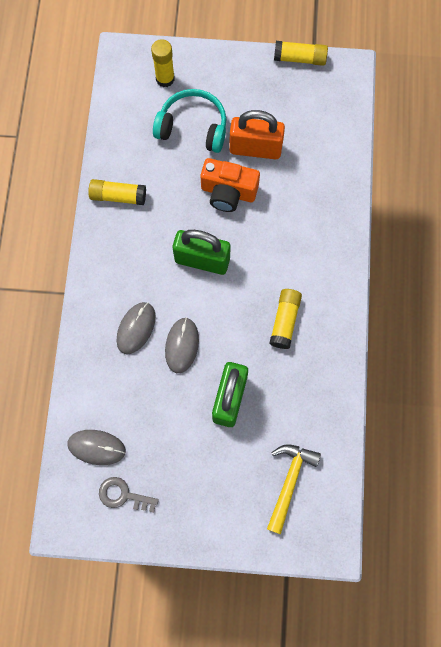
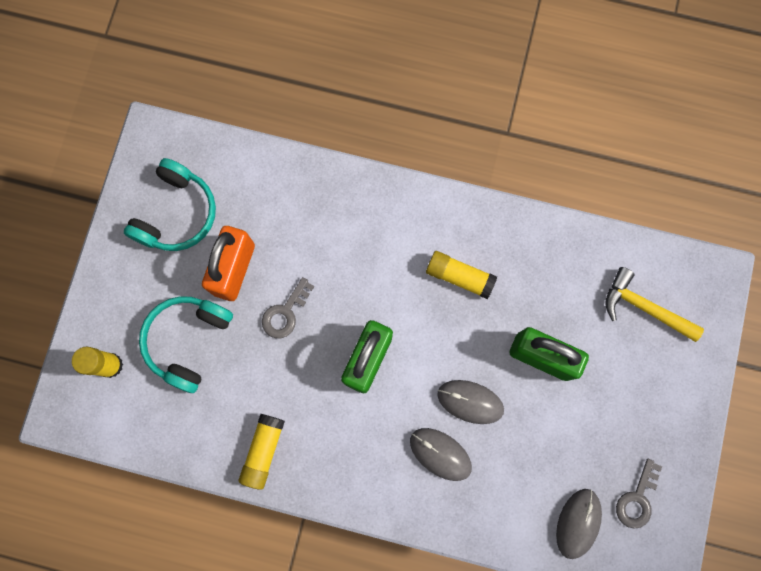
camera: 80 degrees left, 5 degrees up
(228, 192) = (285, 312): orange camera -> grey key
(291, 100) = (177, 214): none -> turquoise headphones
(299, 58) = (122, 192): yellow glue stick -> none

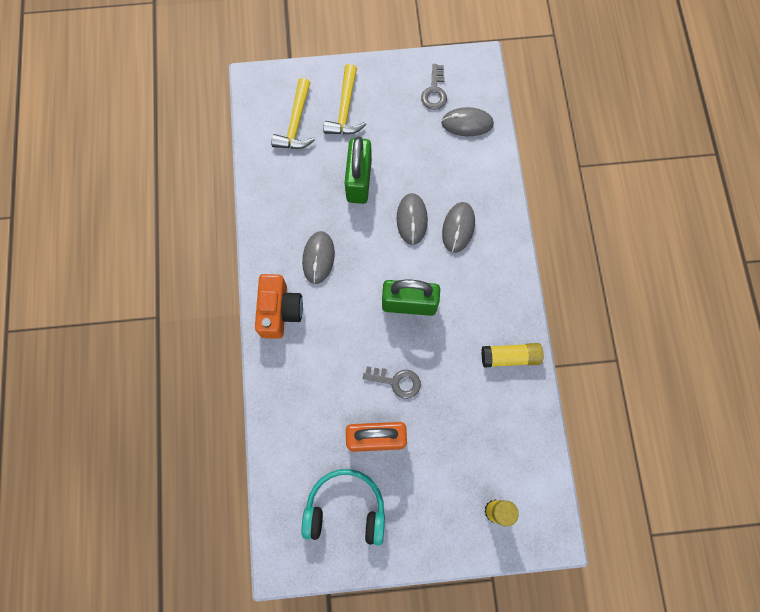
camera: 110 degrees left, 5 degrees down
(188, 341) = (450, 453): turquoise headphones -> none
(412, 214) = (279, 311): none -> orange camera
(459, 276) = (318, 258): yellow glue stick -> grey mouse
(637, 498) = (434, 91): grey key -> grey key turned 90 degrees clockwise
(646, 374) = (345, 109): none -> yellow hammer

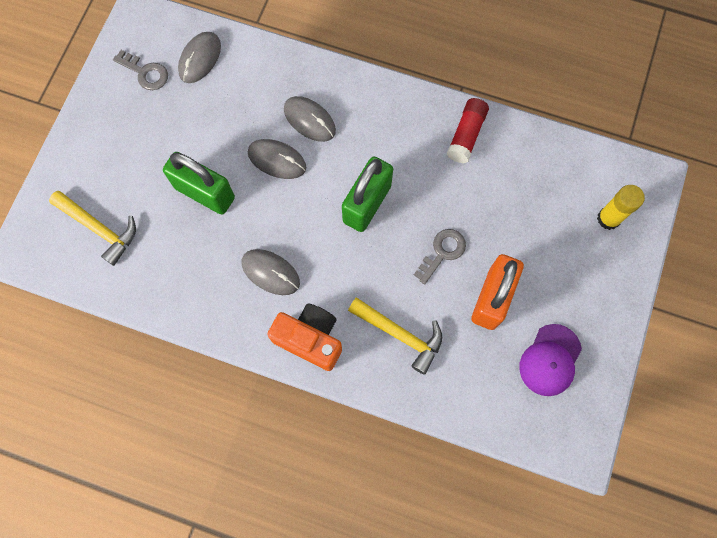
camera: 65 degrees left, 0 degrees up
(345, 109) = (112, 170): yellow hammer -> yellow hammer (400, 334)
(345, 509) = (550, 360): turquoise headphones -> purple cap
(510, 357) = (466, 135): yellow glue stick -> red glue stick

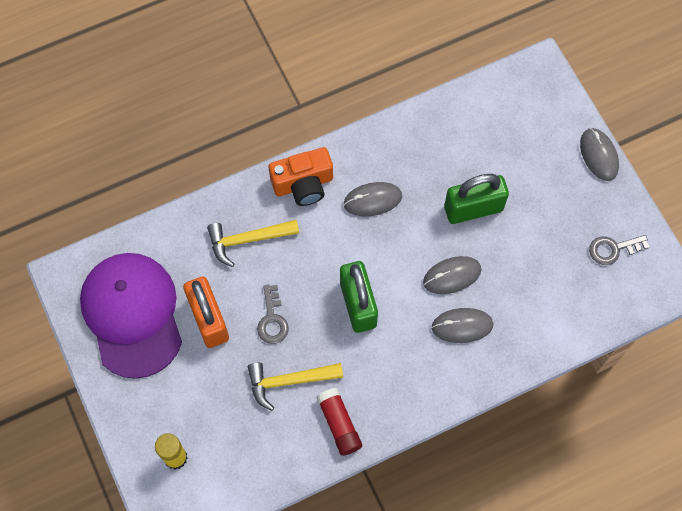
camera: 135 degrees right, 5 degrees down
(99, 228) = (512, 125): yellow hammer -> yellow hammer (289, 381)
(200, 59) = (590, 296): grey mouse -> grey mouse (599, 155)
(550, 360) = (132, 315): purple cap -> purple cap, size x1.92

